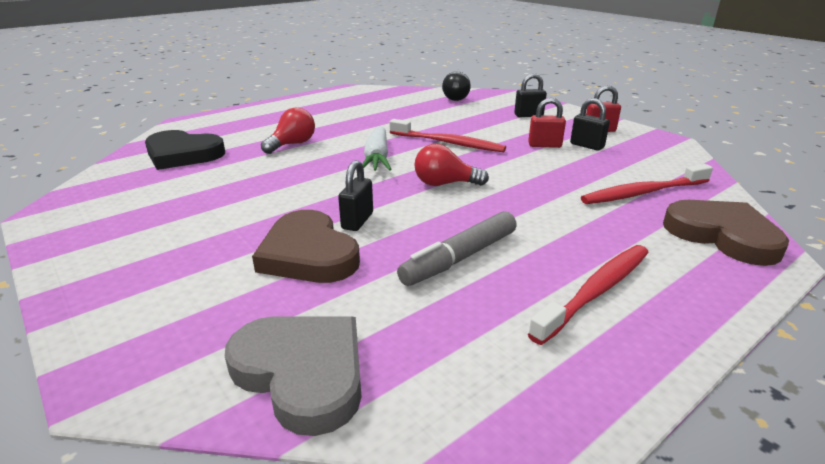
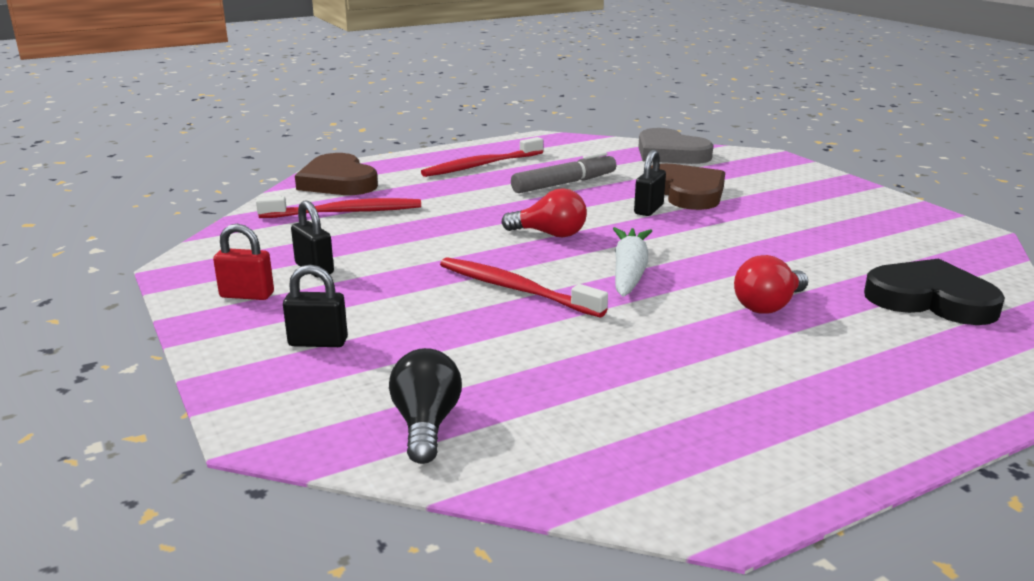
camera: 170 degrees left, 5 degrees down
(544, 145) = (373, 274): red padlock -> none

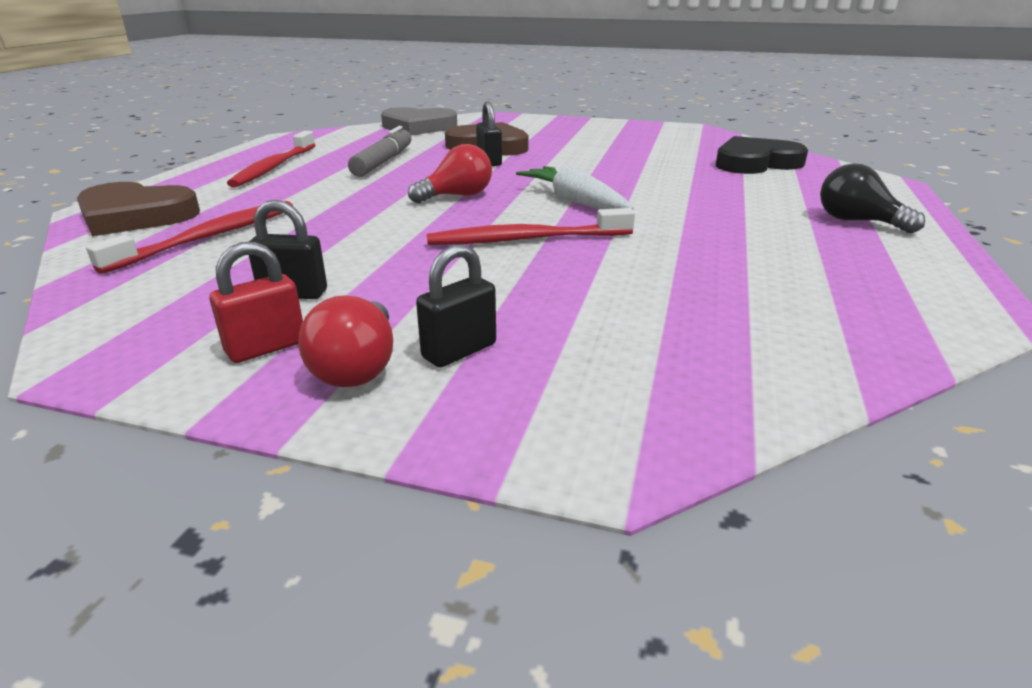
camera: 45 degrees left, 5 degrees up
(426, 425) = (716, 363): black light bulb -> black light bulb (857, 221)
(768, 306) = (698, 192): red light bulb -> red light bulb (358, 367)

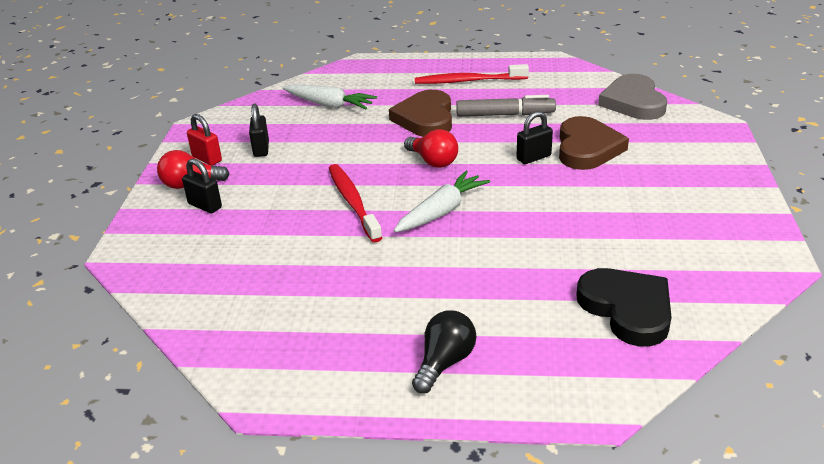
camera: 80 degrees right, 5 degrees up
(136, 216) = (355, 75): brown heart -> brown heart (425, 118)
(209, 237) = (329, 105): red toothbrush -> white carrot

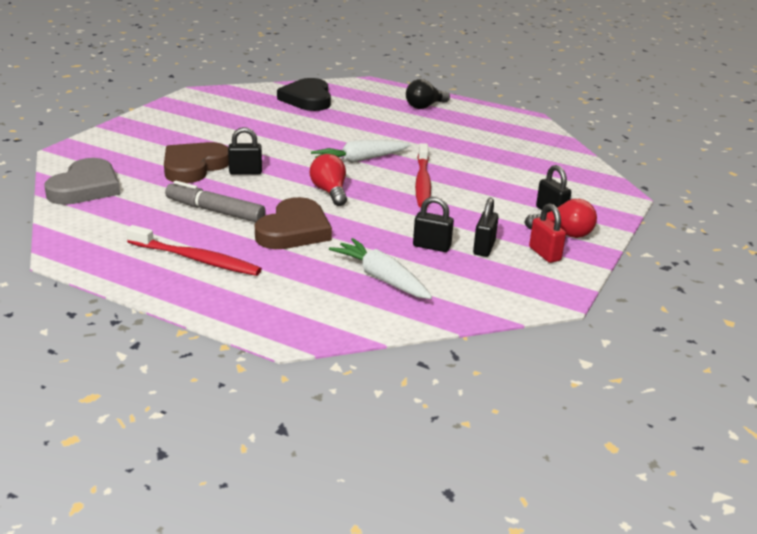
camera: 160 degrees left, 5 degrees down
(306, 138) = (431, 246): none -> black padlock

